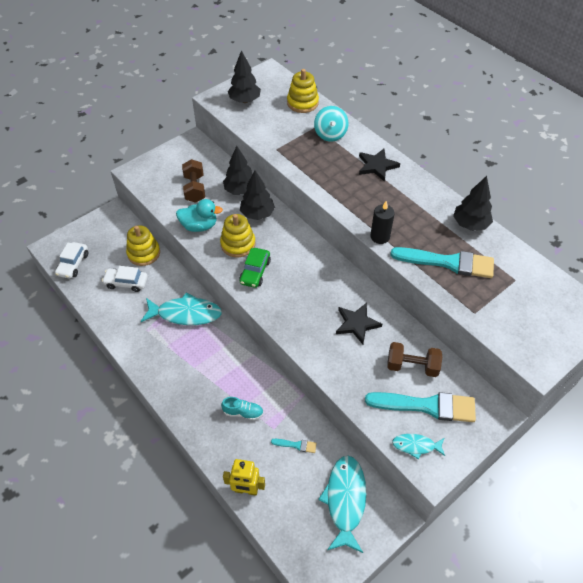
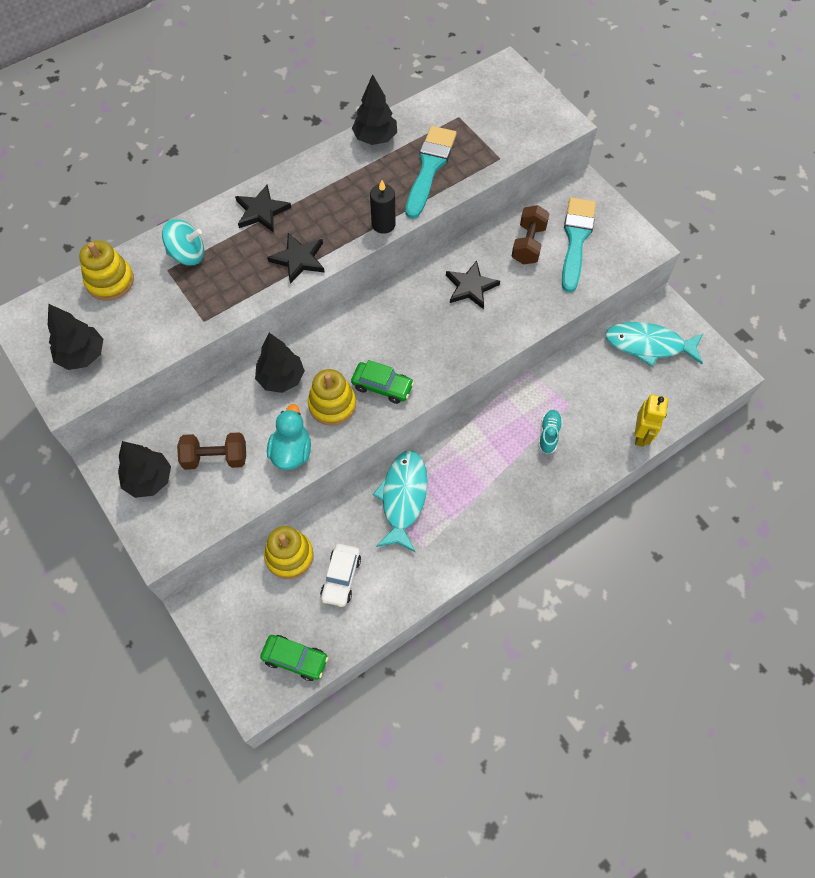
camera: 85 degrees left, 10 degrees up
(73, 264) = (295, 659): white car -> green car
(240, 190) = (231, 398): black tree -> black tree (149, 480)
(296, 445) = (589, 384): turquoise brush -> none
(336, 191) = (298, 259): none -> black star
(416, 446) = (620, 255): turquoise fish -> none

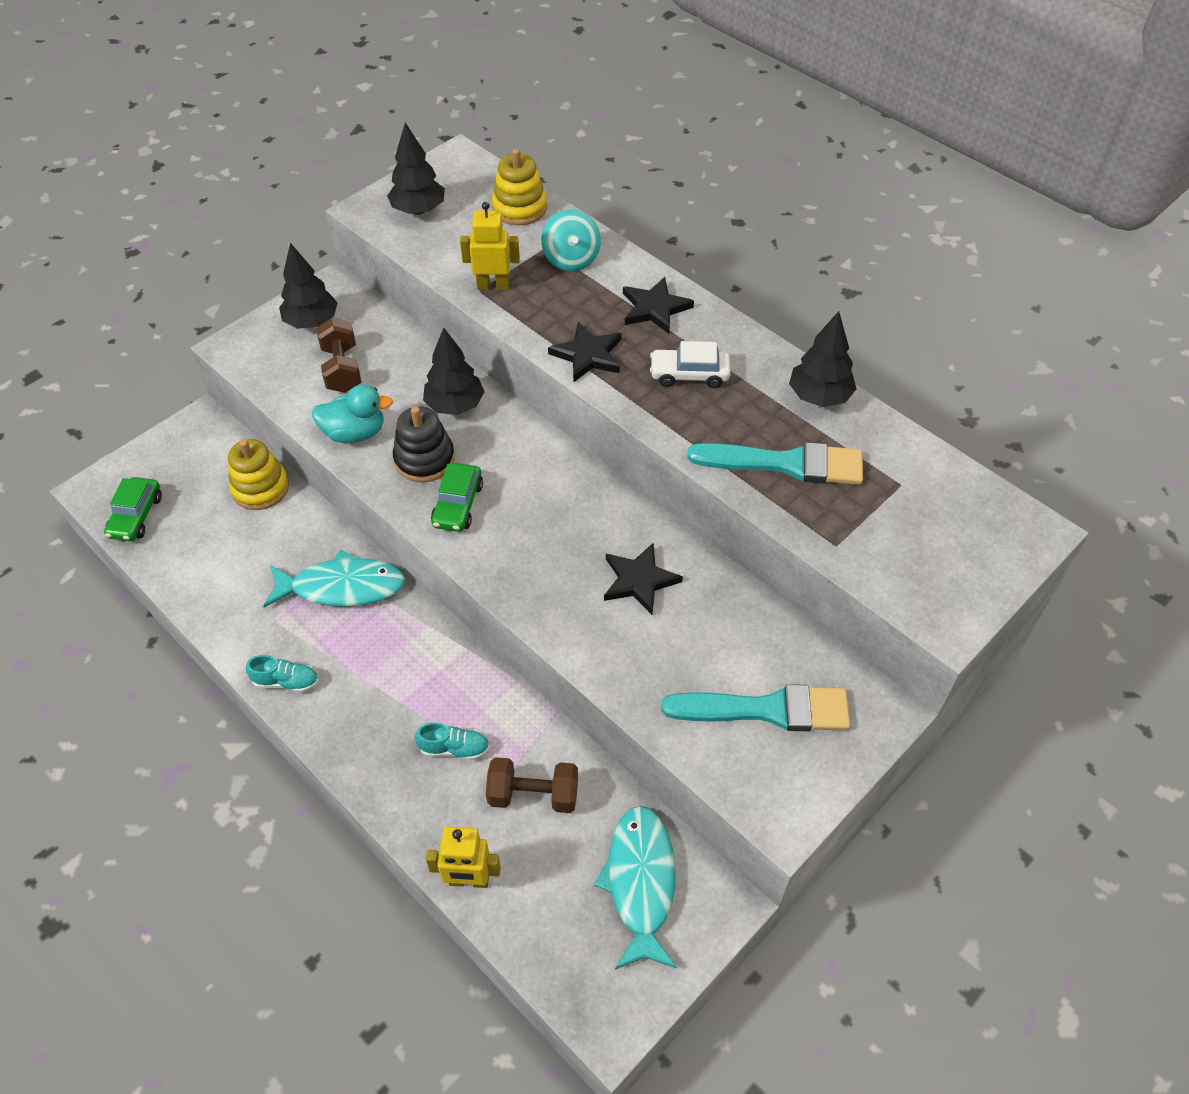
camera: 80 degrees right, 10 degrees down
(201, 310) = (493, 286): none -> yellow robot
(332, 404) = (424, 459): yellow stacking toy -> black stacking toy
(341, 578) = (233, 541): white car -> white car (689, 374)
(383, 224) = (667, 428): black candle -> none
(480, 540) = (286, 681): none -> turquoise shoe
(528, 244) = (738, 644): brown dumbbell -> brown dumbbell (533, 795)

